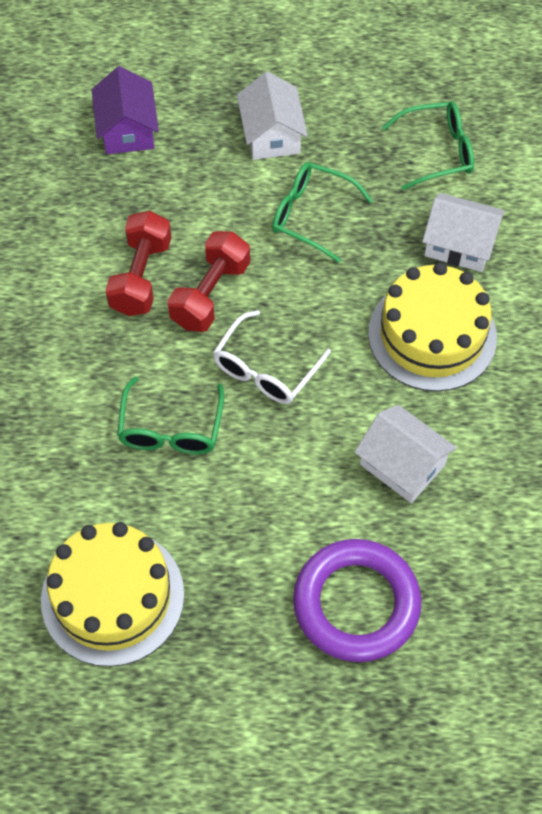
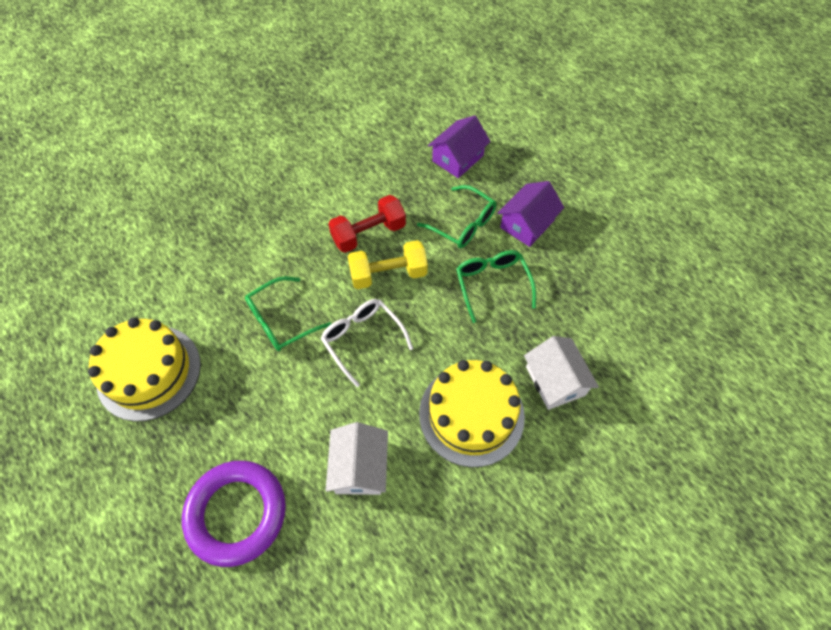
camera: 50 degrees right, 0 degrees up
(210, 294) = (388, 274): red dumbbell -> yellow dumbbell
(265, 369) = (362, 339): white glasses -> white glasses turned 60 degrees clockwise
(271, 135) = (527, 224): white house -> purple house
(437, 152) = (611, 317): green glasses -> green glasses (463, 224)

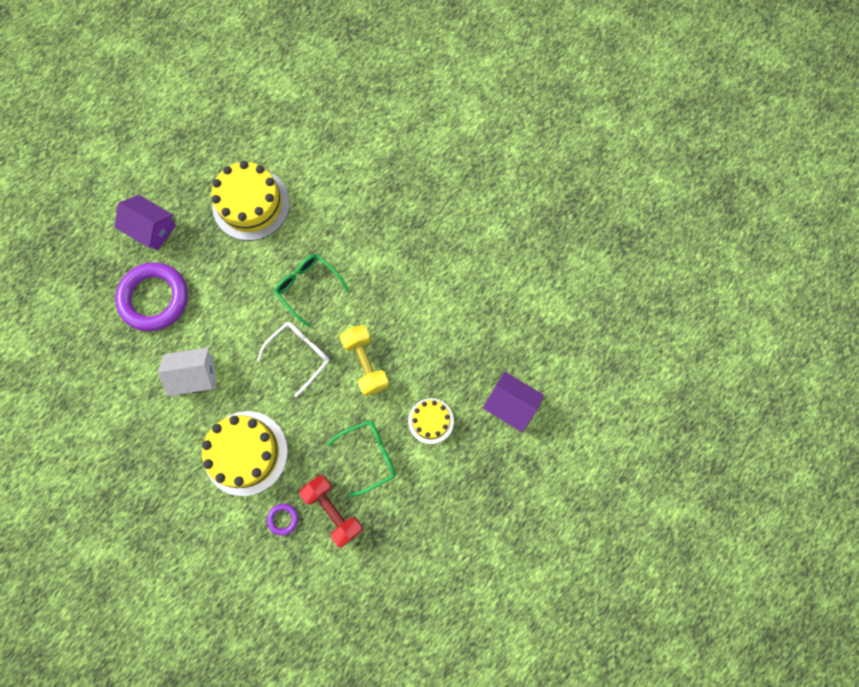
camera: 80 degrees right, 15 degrees up
(368, 234) = (405, 338): red dumbbell -> red dumbbell (333, 510)
(463, 224) = (431, 421): green glasses -> yellow cake
(527, 224) = (442, 481): purple house -> purple house (151, 229)
(555, 381) = (283, 519): white house -> purple ring

